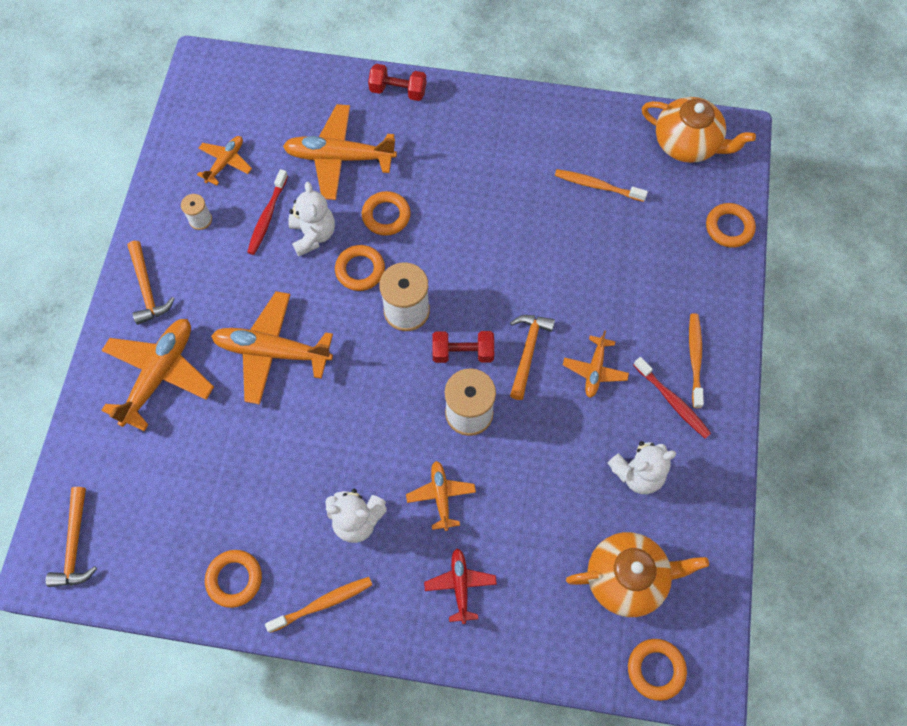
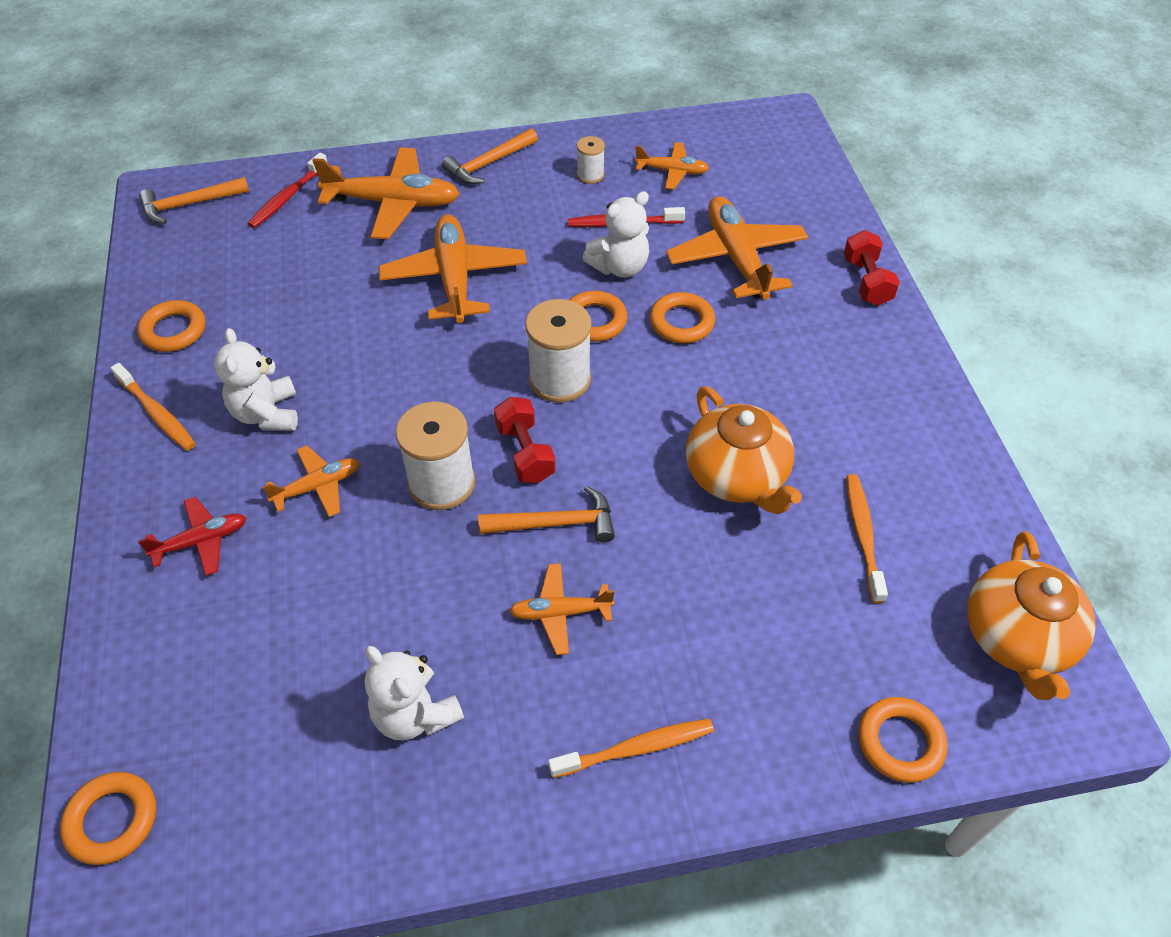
camera: 70 degrees right, 15 degrees down
(627, 578) = (248, 742): orange teapot -> orange teapot (737, 476)
(672, 401) = (549, 734): red toothbrush -> red toothbrush (287, 197)

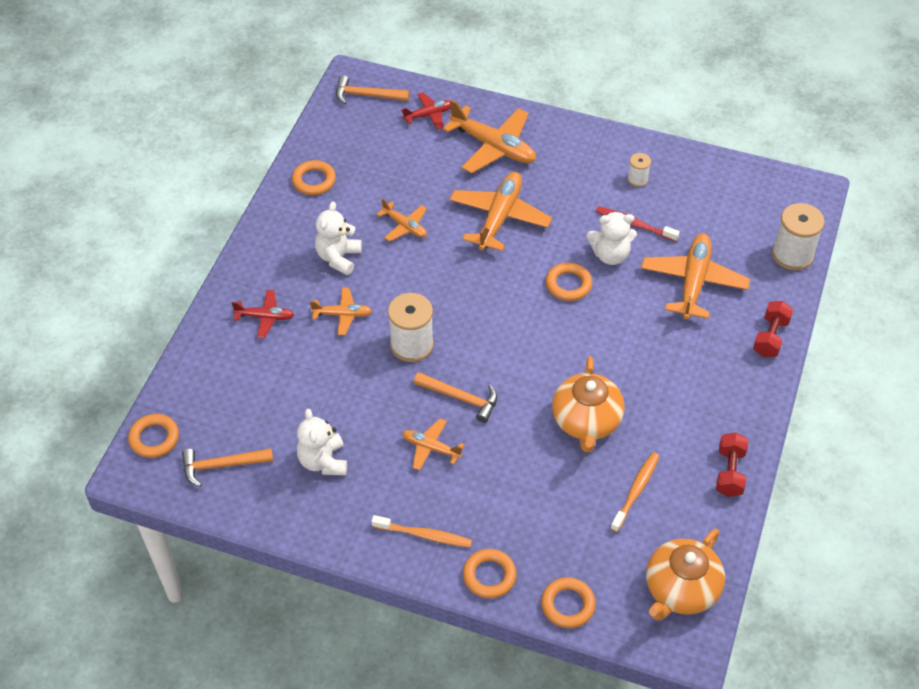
camera: 30 degrees right, 0 degrees up
(157, 413) = (279, 230): orange toothbrush -> none
(287, 197) = (429, 115): red toothbrush -> red plane
(488, 163) = (574, 142): orange hammer -> orange hammer (221, 465)
(525, 452) = (470, 349): red dumbbell -> red dumbbell (729, 472)
(560, 379) = (521, 313): white spool -> white spool (792, 255)
(672, 171) = (696, 200): orange plane -> orange plane (405, 226)
(681, 322) = (623, 310): orange ring -> orange ring (489, 576)

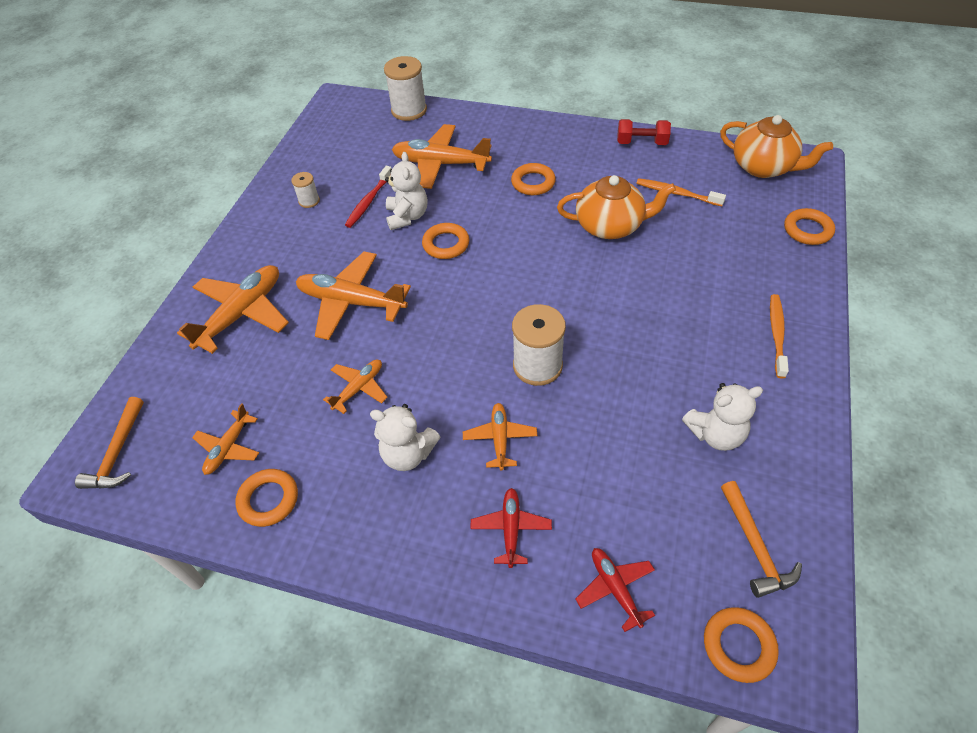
camera: 90 degrees left, 0 degrees up
(429, 115) = (173, 379): red plane -> red plane (615, 588)
(430, 448) = (670, 338): orange plane -> orange plane (228, 448)
(461, 398) = (602, 318): orange hammer -> none
(489, 576) = (801, 283): orange ring -> orange ring (533, 182)
(770, 337) = (499, 122): red dumbbell -> none

